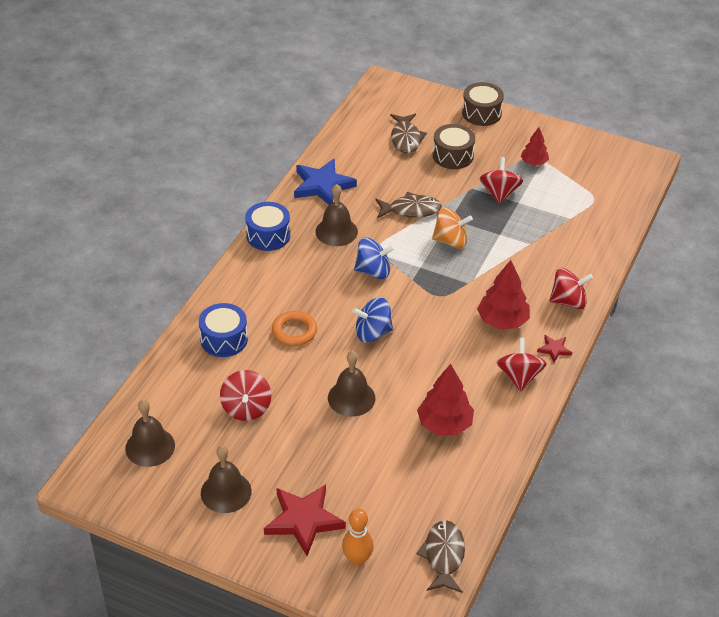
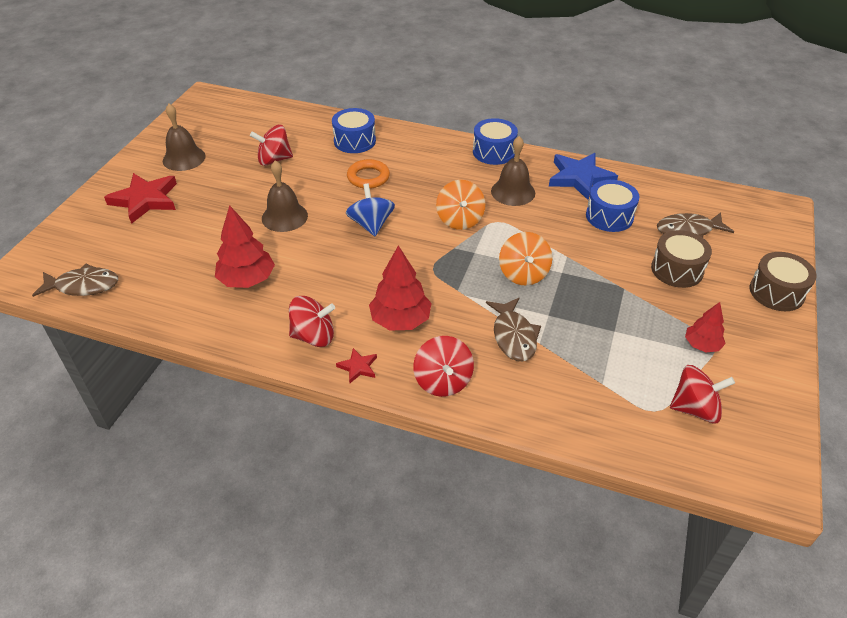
camera: 85 degrees right, 0 degrees up
(150, 447) = (236, 119): brown bell -> none
(357, 559) = (95, 232): orange bowling pin -> none
(373, 271) = (460, 220): blue spinning top -> orange spinning top
(381, 178) = (609, 216): none -> blue drum
(411, 210) = (565, 241): brown fish -> brown fish (513, 336)
(499, 193) = (625, 313): red spinning top -> red spinning top (695, 408)

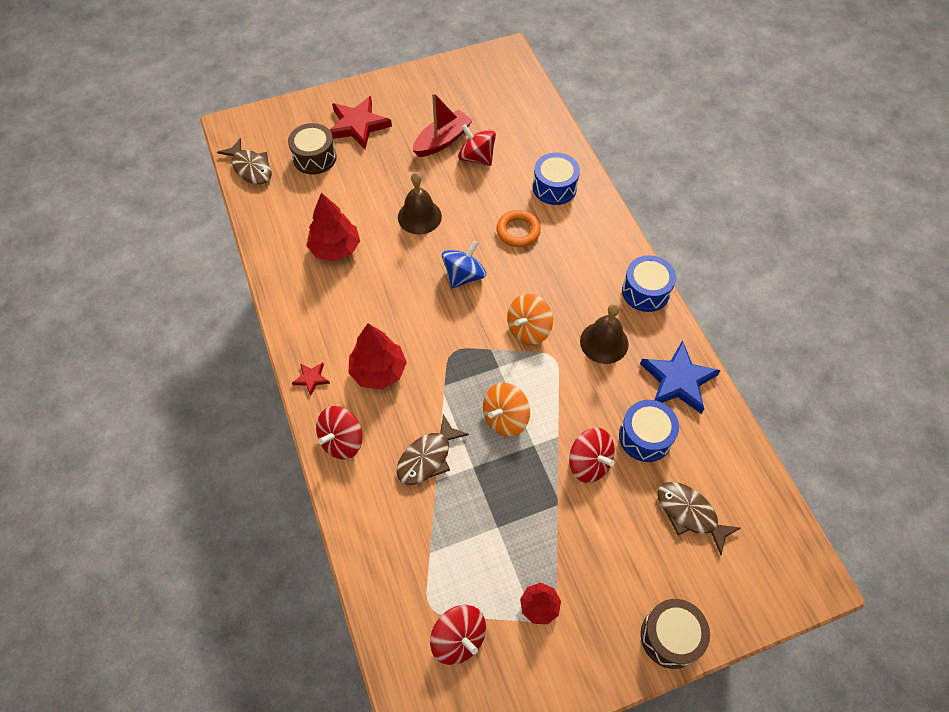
camera: 50 degrees right, 15 degrees up
(184, 158) = (422, 106): brown bell -> none
(232, 167) = (442, 140): none -> red boat
(313, 336) = (317, 330): red spinning top -> red spinning top (589, 463)
(677, 269) = (622, 534): brown drum -> brown drum (314, 158)

